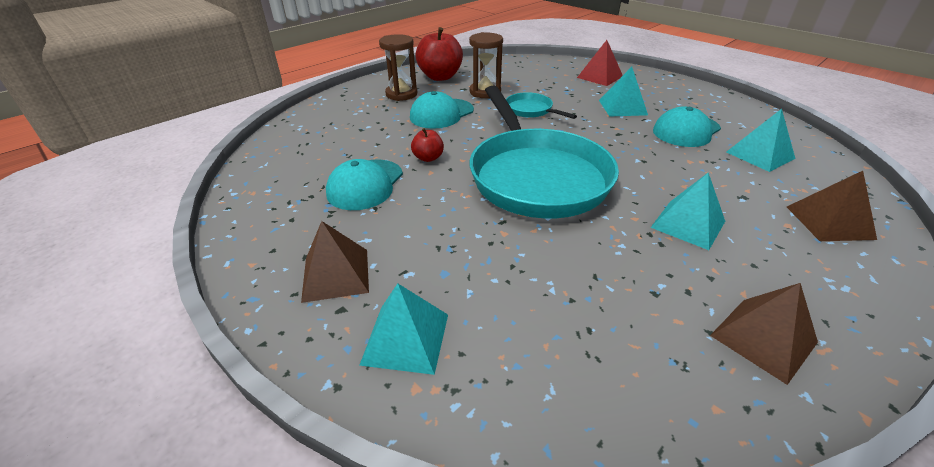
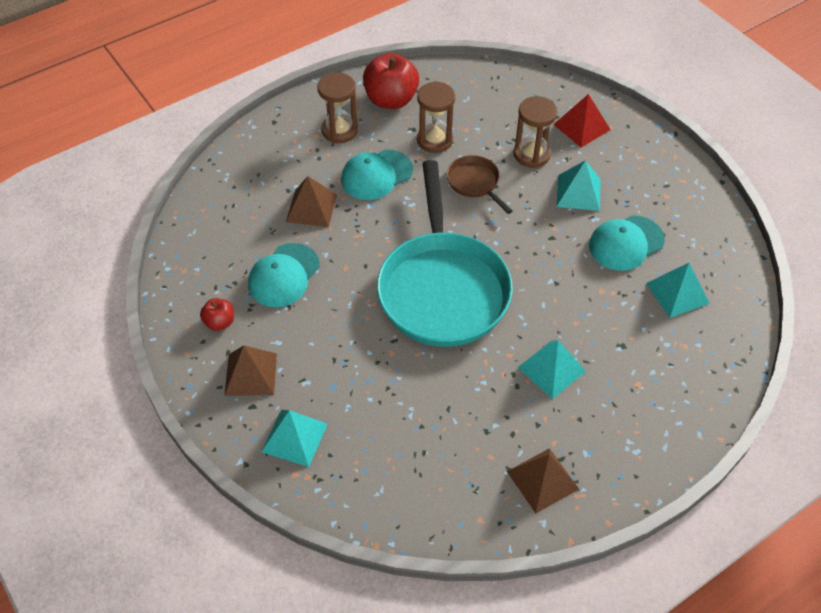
camera: 10 degrees right, 15 degrees up
(428, 158) = (347, 247): red apple -> red apple (219, 322)
(531, 110) = (475, 183): turquoise pan -> brown pan
(569, 92) = (531, 154): none -> brown hourglass
(829, 222) = (676, 387): brown pyramid -> brown pyramid (311, 208)

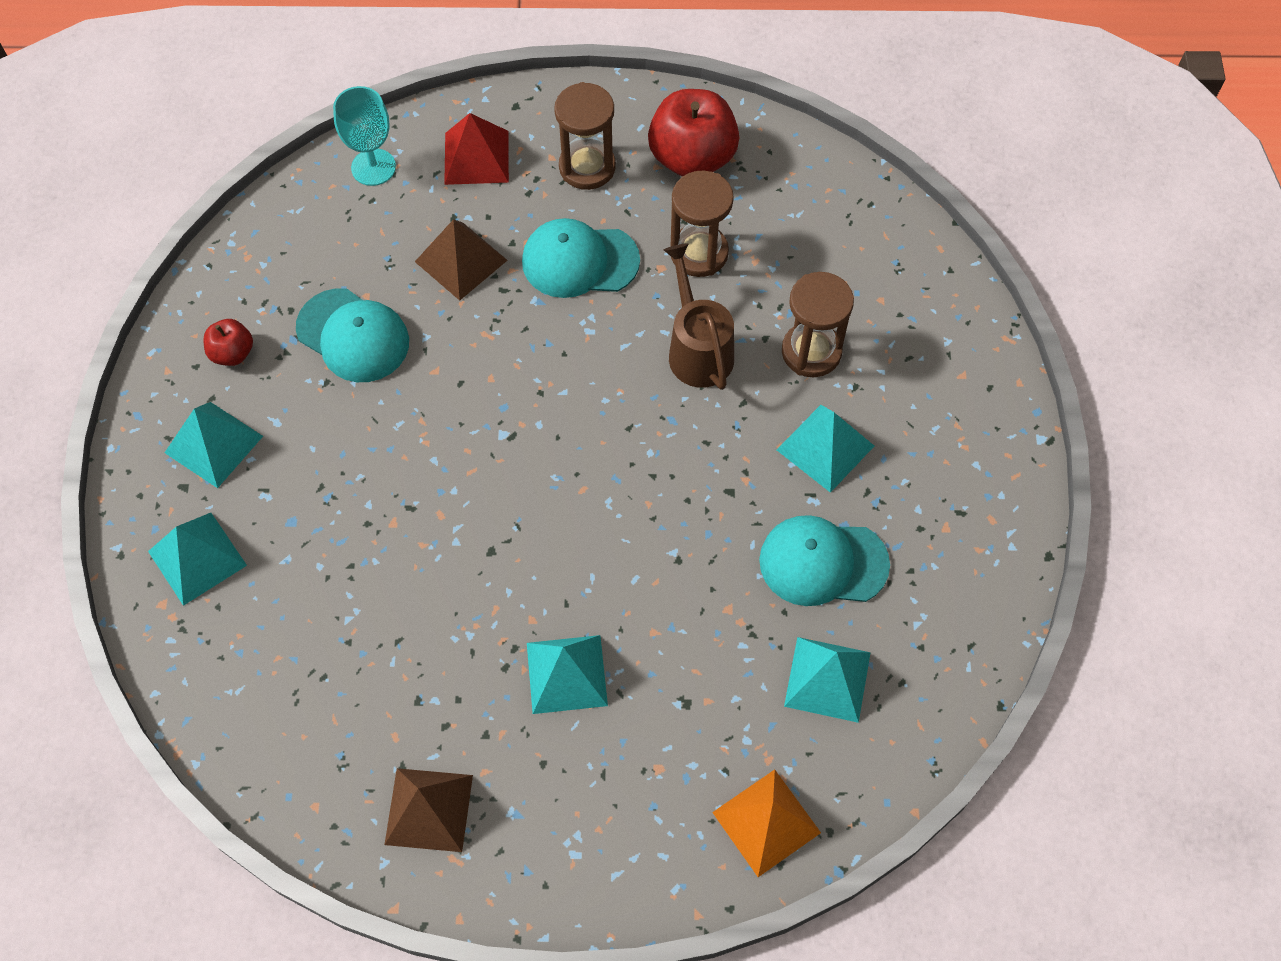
camera: 35 degrees right, 10 degrees up
(219, 189) = (373, 167): none -> turquoise goblet
(251, 374) = (214, 444): brown pyramid -> turquoise pyramid
(283, 275) = (353, 336): turquoise cap -> turquoise cap turned 120 degrees counterclockwise
(442, 289) = (527, 475): turquoise pan -> none
(475, 183) = (697, 349): brown pan -> brown watering can
(582, 127) = (920, 350): red pyramid -> red pyramid (476, 157)
(711, 375) = (766, 822): none -> orange pyramid

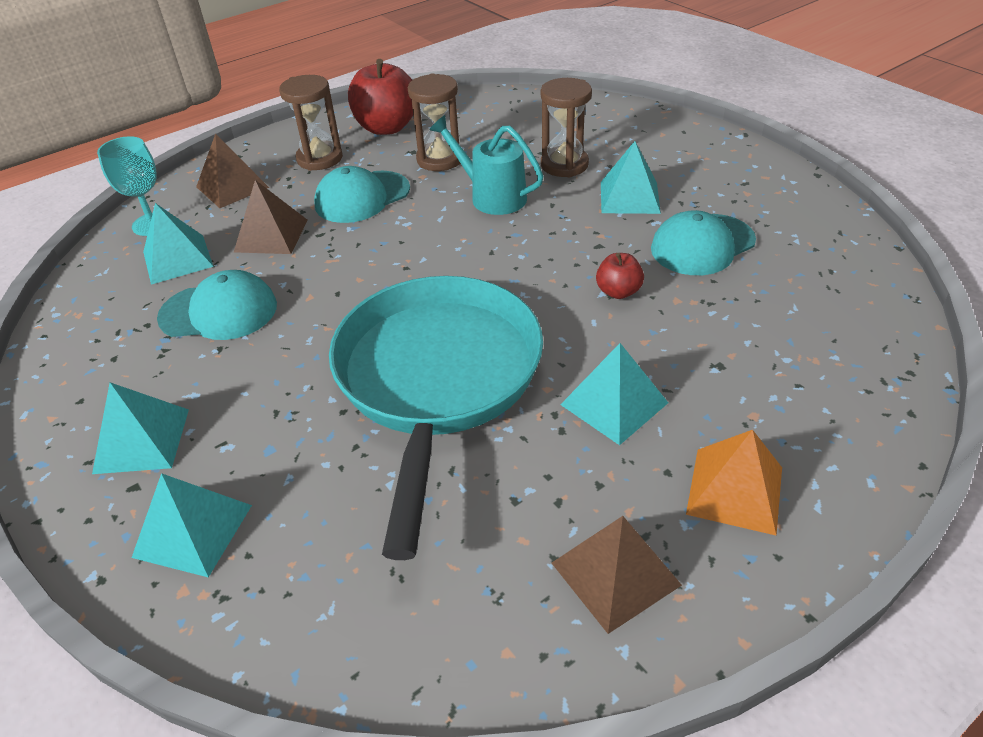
camera: 35 degrees left, 20 degrees down
(232, 353) = (112, 374): red apple -> red apple (618, 291)
(459, 545) = (437, 379): none -> turquoise pan
(476, 157) = (232, 187): red pyramid -> brown pyramid
(697, 349) = (491, 196): brown watering can -> turquoise watering can
(766, 822) = (867, 395): orange pyramid -> orange pyramid (734, 490)
(827, 679) = (787, 296): turquoise pyramid -> turquoise pyramid (177, 259)

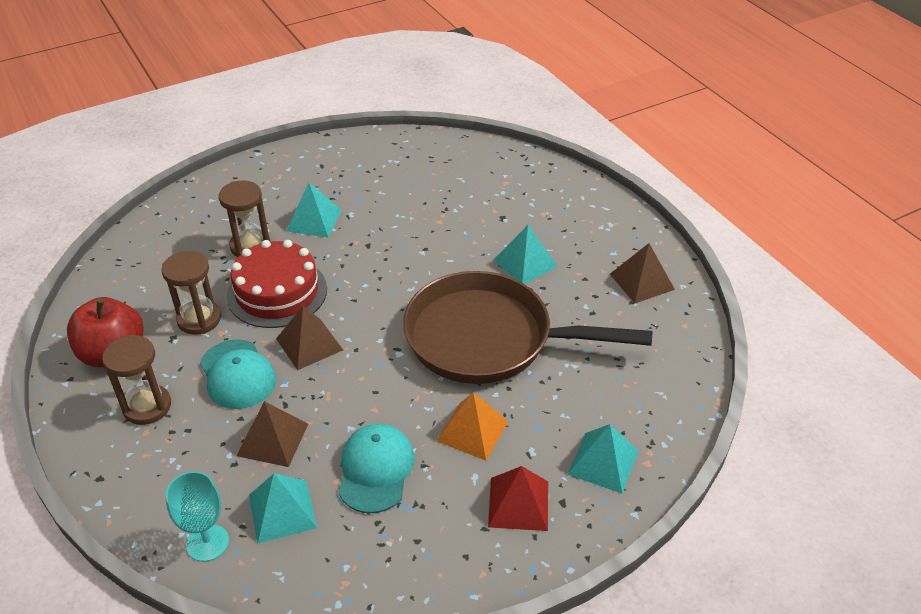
camera: 85 degrees left, 0 degrees up
(142, 440) = (518, 503): turquoise pyramid -> red pyramid
(232, 187) = (166, 478): brown pyramid -> brown pyramid (309, 344)
(437, 379) = (488, 338): turquoise pan -> brown pan
(491, 196) = (277, 292): turquoise watering can -> red cake
(618, 291) = (423, 244): red apple -> none
(702, 245) = (386, 199): turquoise cap -> none
(734, 490) = (594, 232): orange pyramid -> orange pyramid (472, 431)

